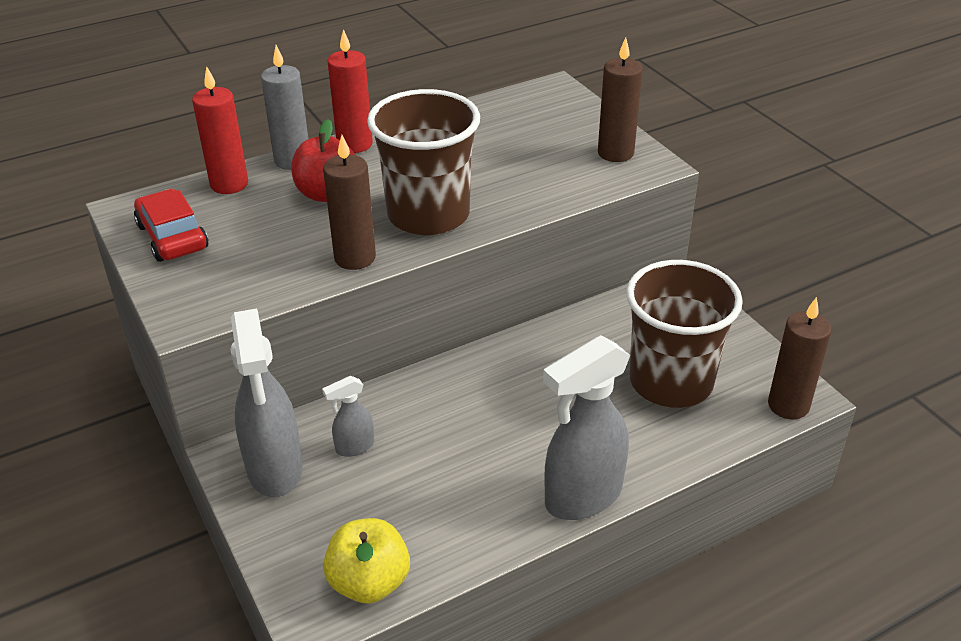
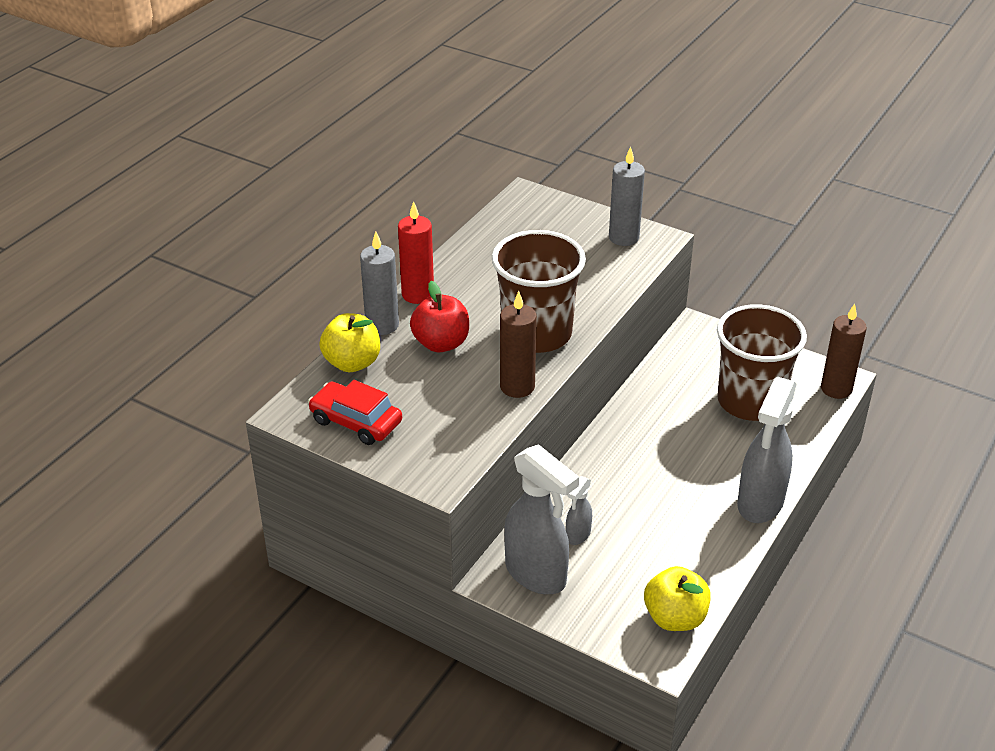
camera: 30 degrees left, 0 degrees up
(229, 184) = (352, 363): red candle -> yellow apple
(615, 153) = (623, 237): brown candle -> grey candle

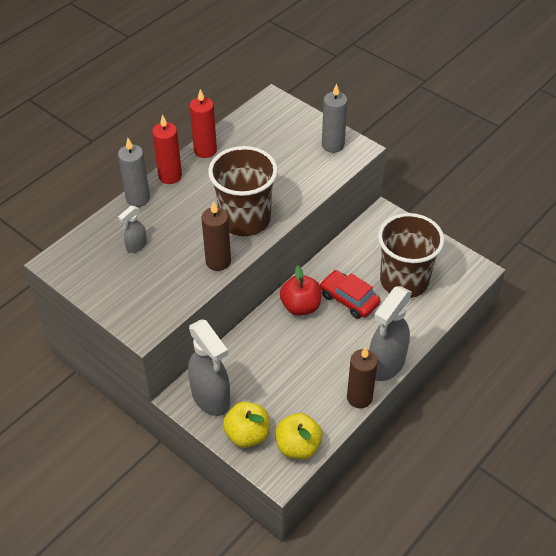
camera: 10 degrees right, 10 degrees up
(352, 363) = (108, 227): yellow apple -> yellow apple (247, 434)
(356, 422) = (98, 275): red car -> red car (349, 299)
(441, 343) = (175, 219): red apple -> red apple (300, 306)
(455, 260) = (205, 150): none -> red candle
(577, 535) = (248, 371): grey spray bottle -> grey spray bottle (136, 246)
(836, 389) = (471, 278): brown candle -> brown candle (359, 398)

